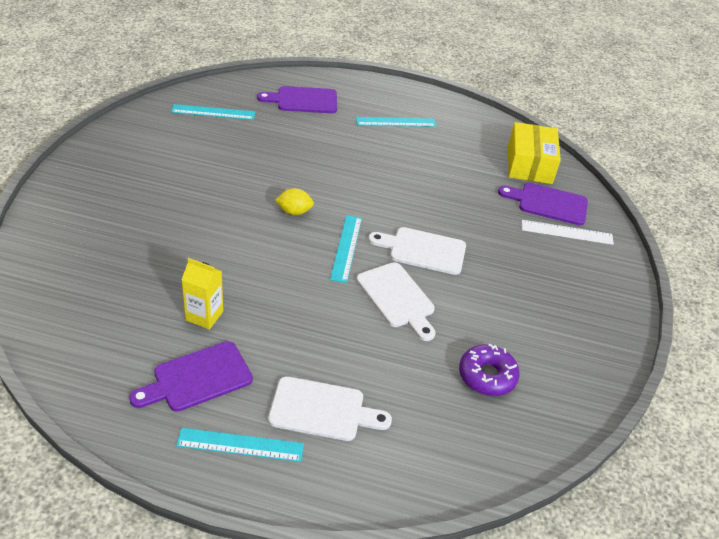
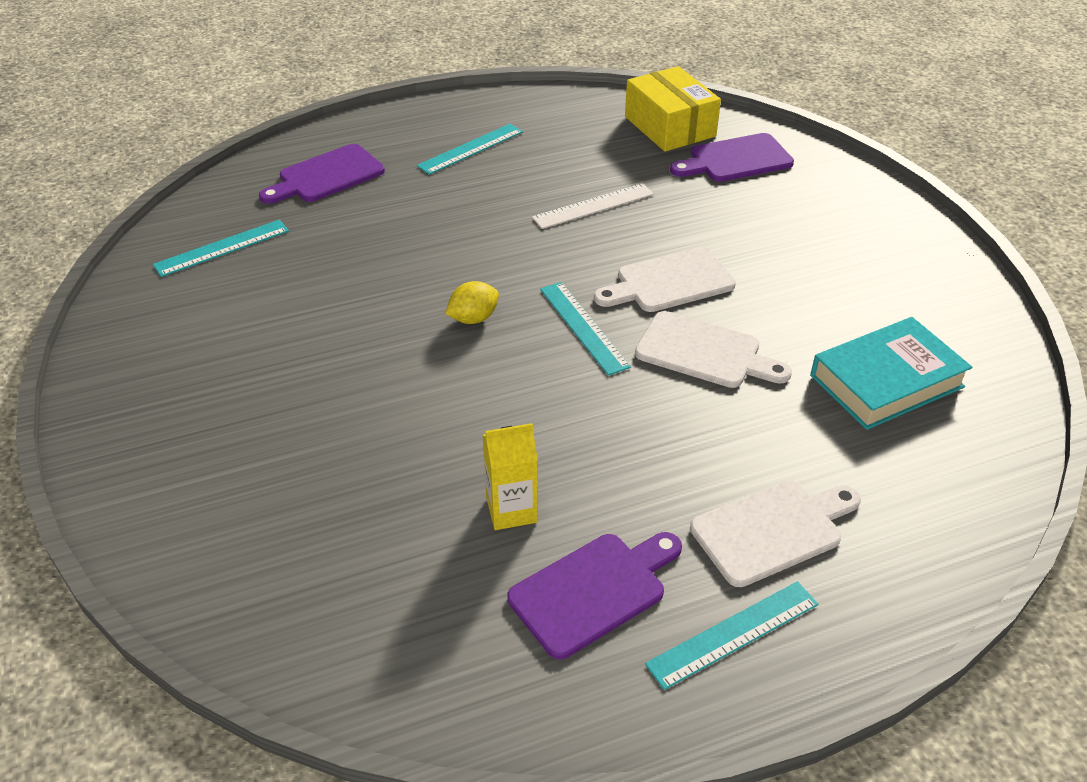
camera: 30 degrees left, 0 degrees up
(197, 378) = (593, 590): purple cutting board -> purple cutting board turned 150 degrees counterclockwise
(487, 376) = (886, 381): purple donut -> turquoise book
(567, 232) = (788, 181): white ruler -> white ruler (593, 206)

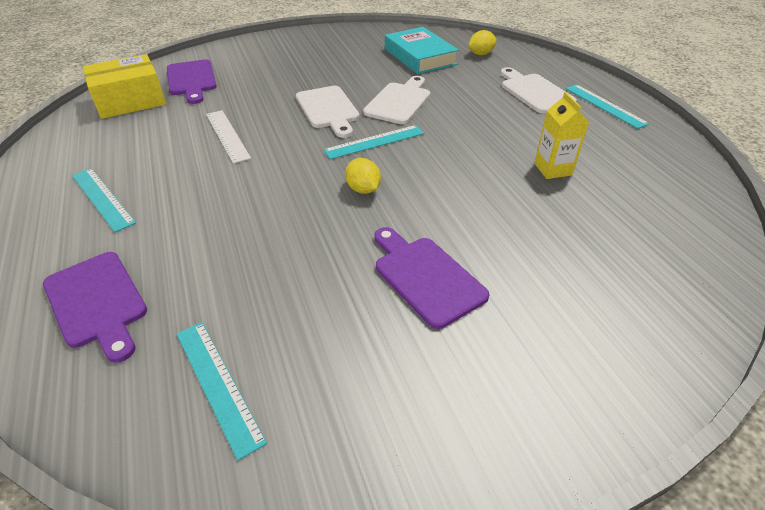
camera: 90 degrees left, 0 degrees up
(593, 590) = (600, 142): purple cutting board -> purple cutting board (425, 277)
(929, 469) = (481, 54): none -> yellow lemon

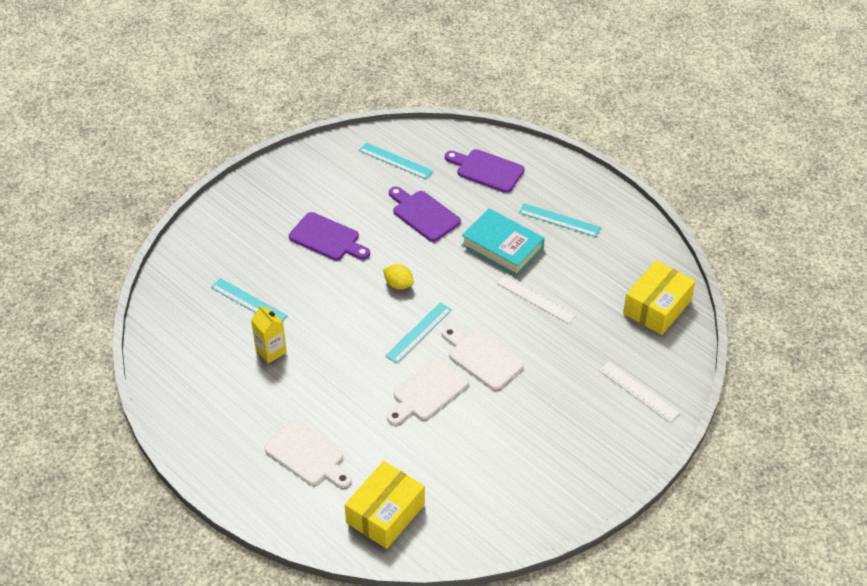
camera: 155 degrees right, 5 degrees up
(192, 80) = (639, 353): purple cutting board -> purple cutting board (423, 214)
(224, 63) = (638, 391): none -> white ruler
(399, 102) = (428, 392): white cutting board -> white cutting board turned 45 degrees clockwise
(419, 56) = (450, 481): turquoise book -> turquoise book (502, 246)
(481, 54) = (385, 513): yellow lemon -> yellow box
(604, 105) = (236, 456): turquoise ruler -> turquoise ruler (248, 301)

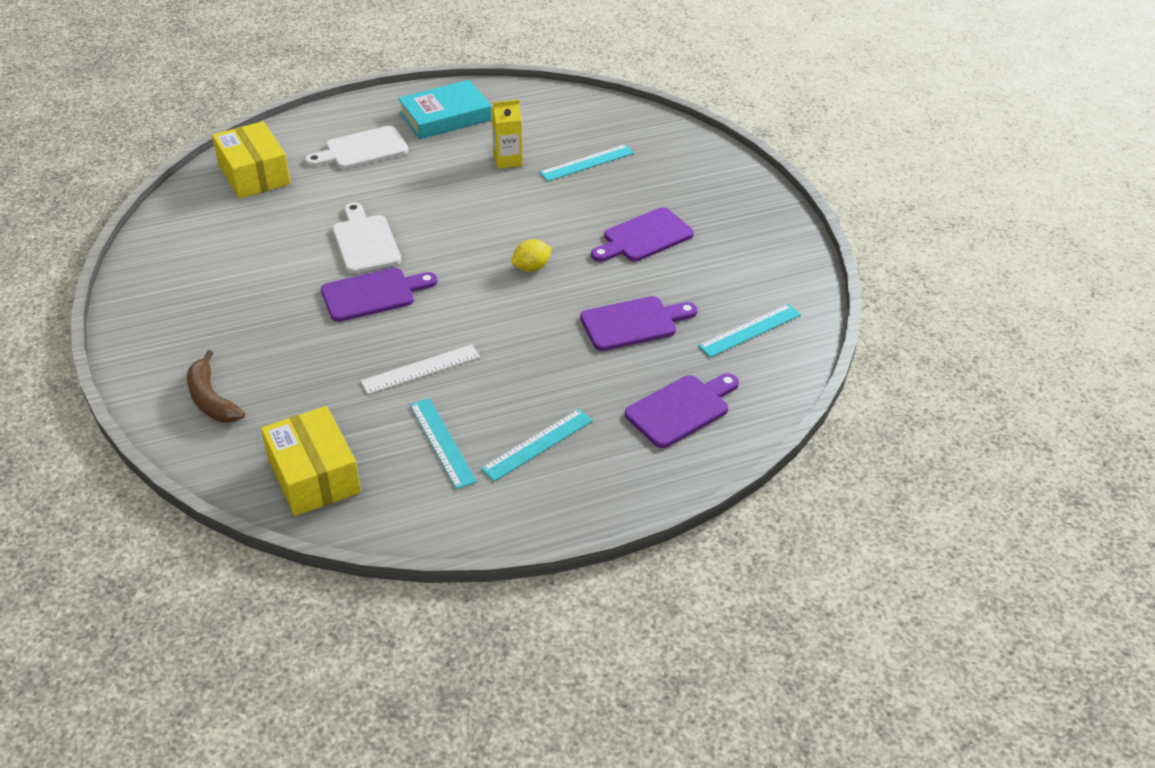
camera: 115 degrees right, 5 degrees down
(418, 332) = (449, 260): turquoise ruler -> turquoise ruler (442, 442)
(482, 358) = (373, 294): white cutting board -> purple cutting board
(502, 246) = (529, 372): turquoise book -> turquoise book (445, 116)
(638, 391) = (211, 399): white ruler -> brown banana

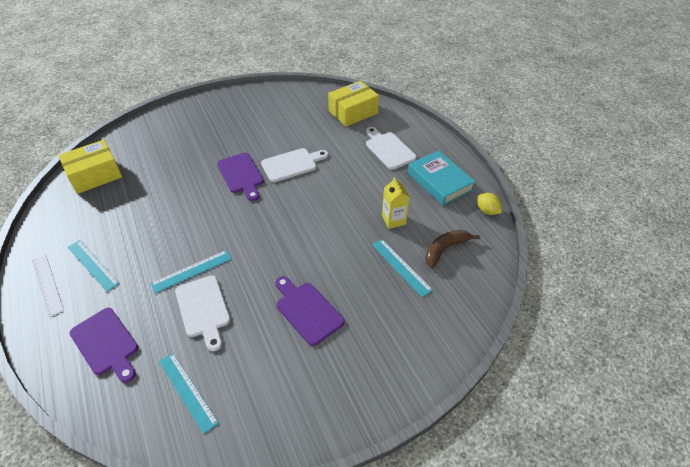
camera: 85 degrees right, 5 degrees up
(211, 399) = (160, 132): brown banana -> brown banana (445, 249)
(420, 369) = (171, 204): white ruler -> white ruler (47, 284)
(442, 442) = (106, 221): turquoise ruler -> turquoise ruler (192, 271)
(531, 267) = (267, 245): yellow lemon -> yellow lemon (487, 211)
(633, 323) = (203, 309): purple cutting board -> white cutting board

